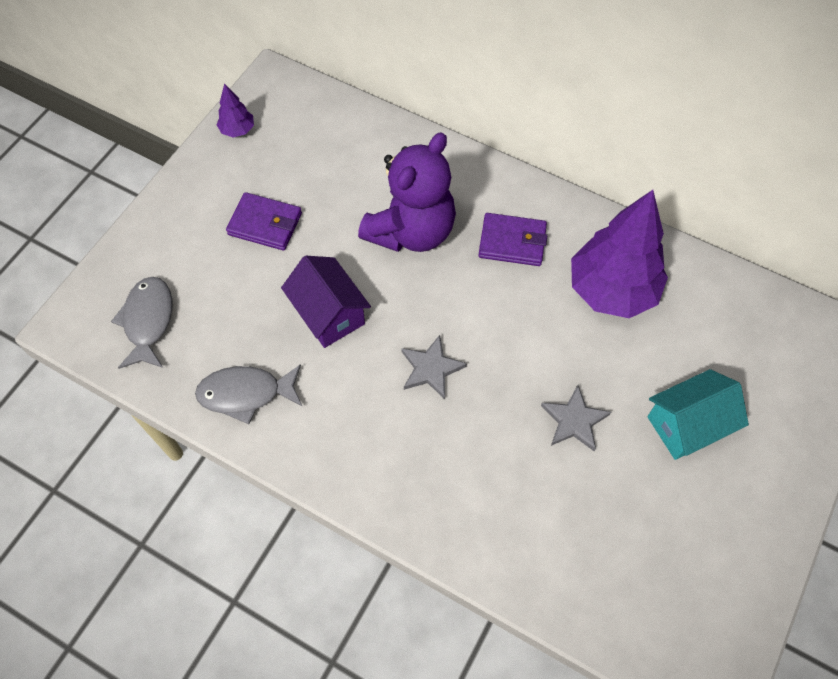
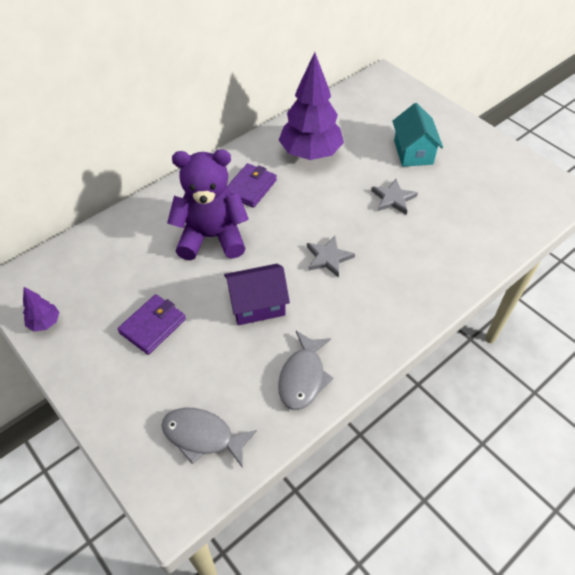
camera: 70 degrees left, 10 degrees down
(411, 231) = (212, 237): purple teddy bear -> purple teddy bear turned 60 degrees counterclockwise

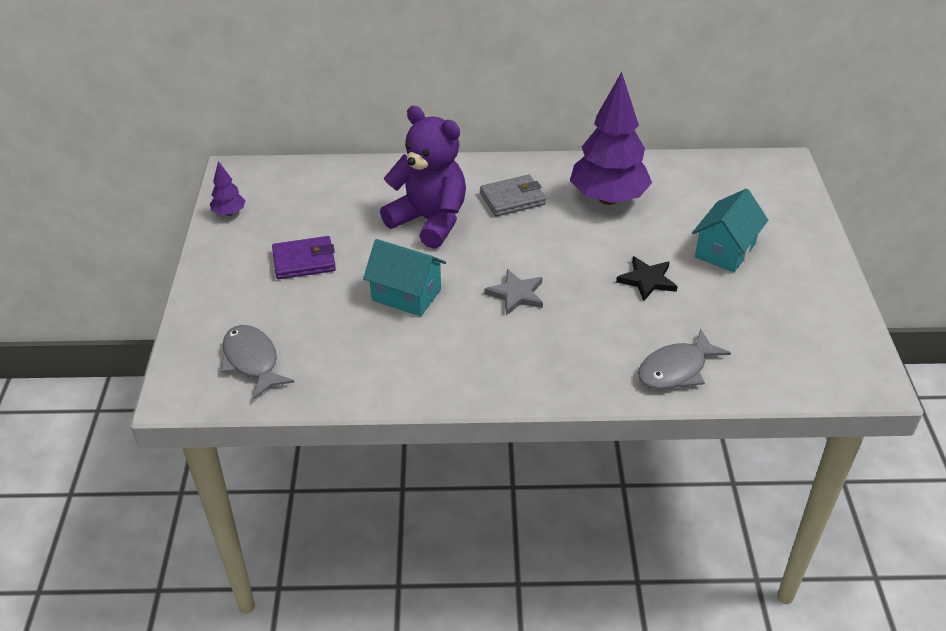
camera: 40 degrees right, 10 degrees down
(250, 188) = (512, 199): purple wallet -> grey wallet
(257, 305) = (406, 295): purple house -> turquoise house
(303, 377) = (379, 371): grey fish -> grey fish (676, 369)
(393, 199) = (647, 280): grey star -> black star

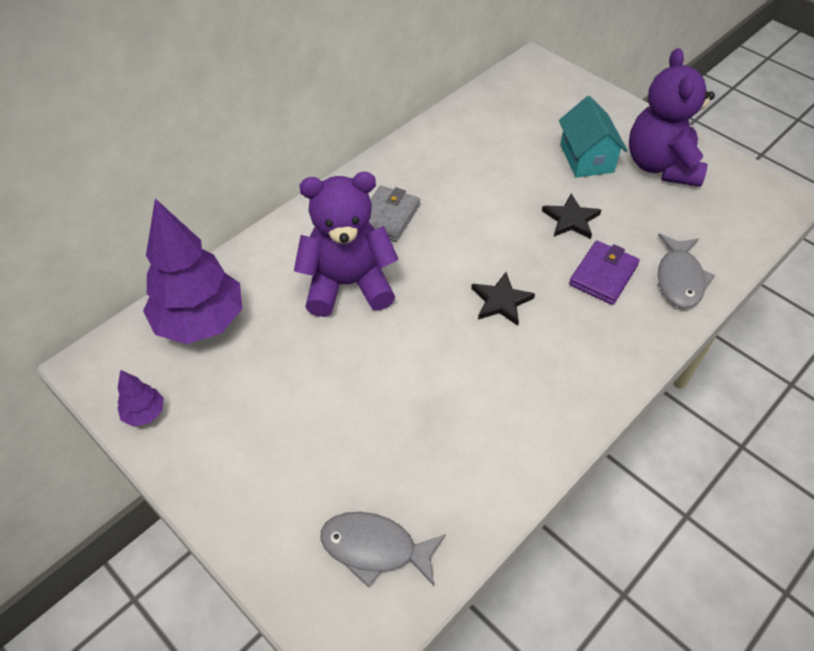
camera: 45 degrees left, 10 degrees up
(304, 261) = (288, 407): purple wallet -> purple wallet (603, 275)
(406, 295) = (420, 369): turquoise house -> none
(516, 294) = (501, 301): grey star -> black star
(608, 199) = (458, 168): purple tree -> purple tree (201, 322)
(785, 292) = (660, 166): none -> purple teddy bear

